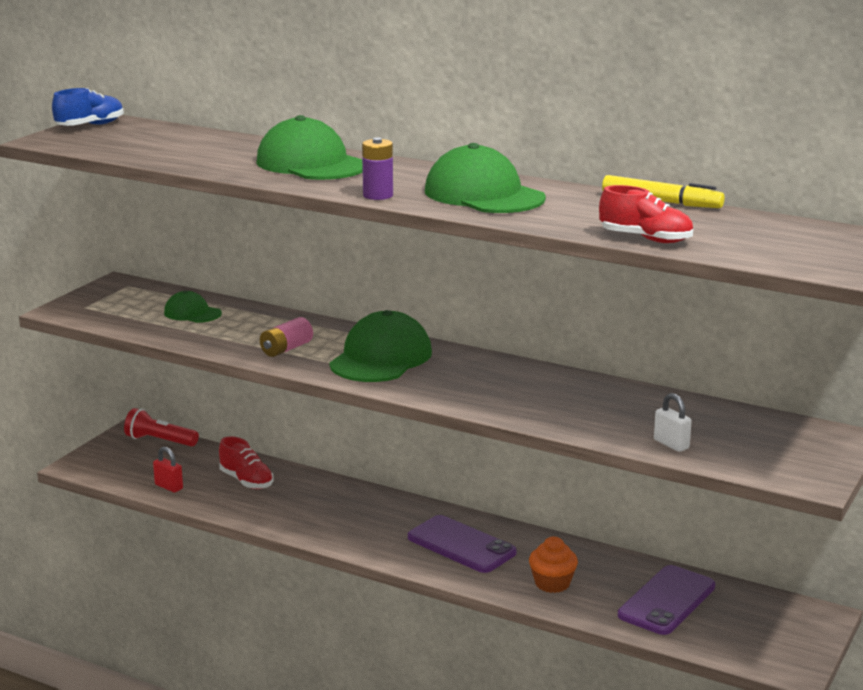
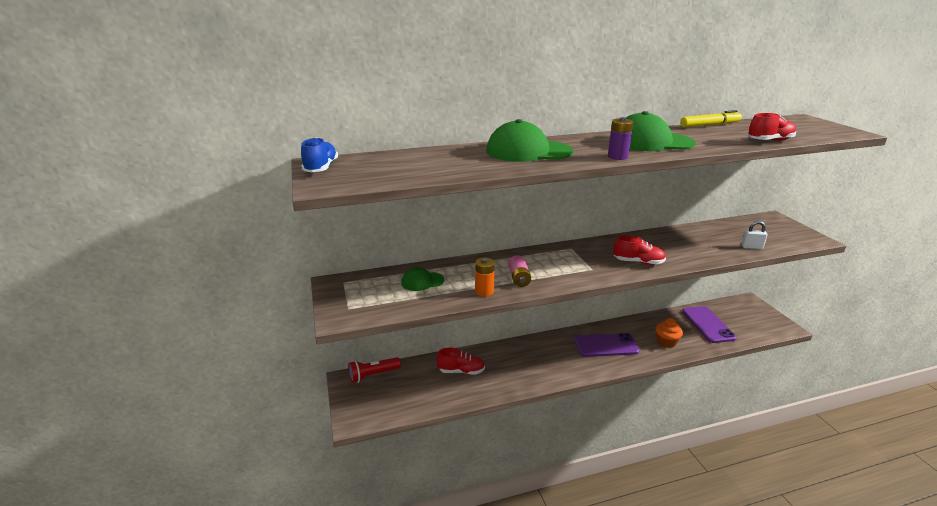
camera: 45 degrees left, 5 degrees up
(169, 487) = (429, 400): red padlock -> none
(225, 344) = (484, 291): none -> orange battery
(381, 358) = (568, 262): green cap -> none
(461, 392) = (638, 262): none -> red shoe

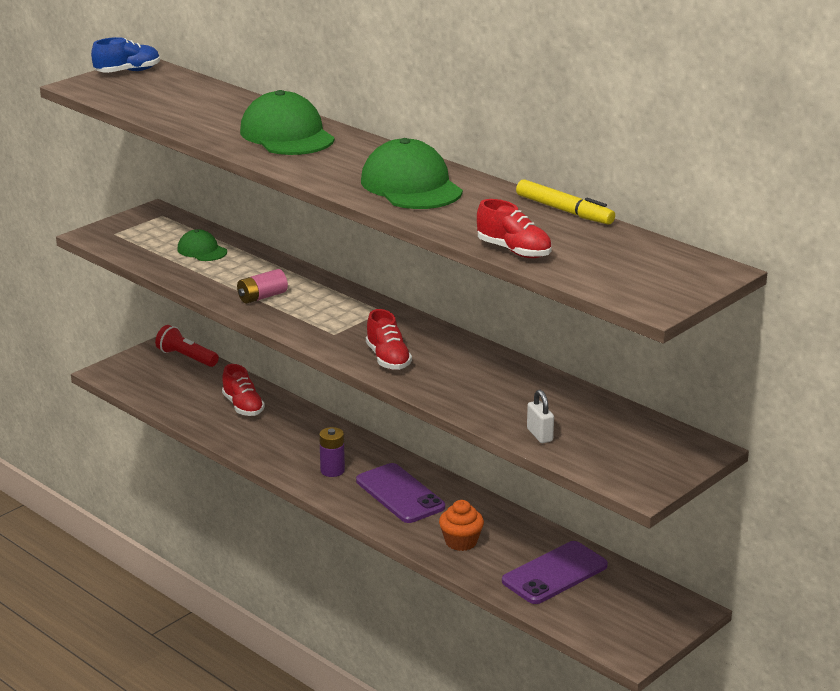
camera: 60 degrees right, 0 degrees up
(484, 291) = (212, 286): orange battery -> none
(617, 157) = (318, 177): purple battery -> purple battery (332, 470)

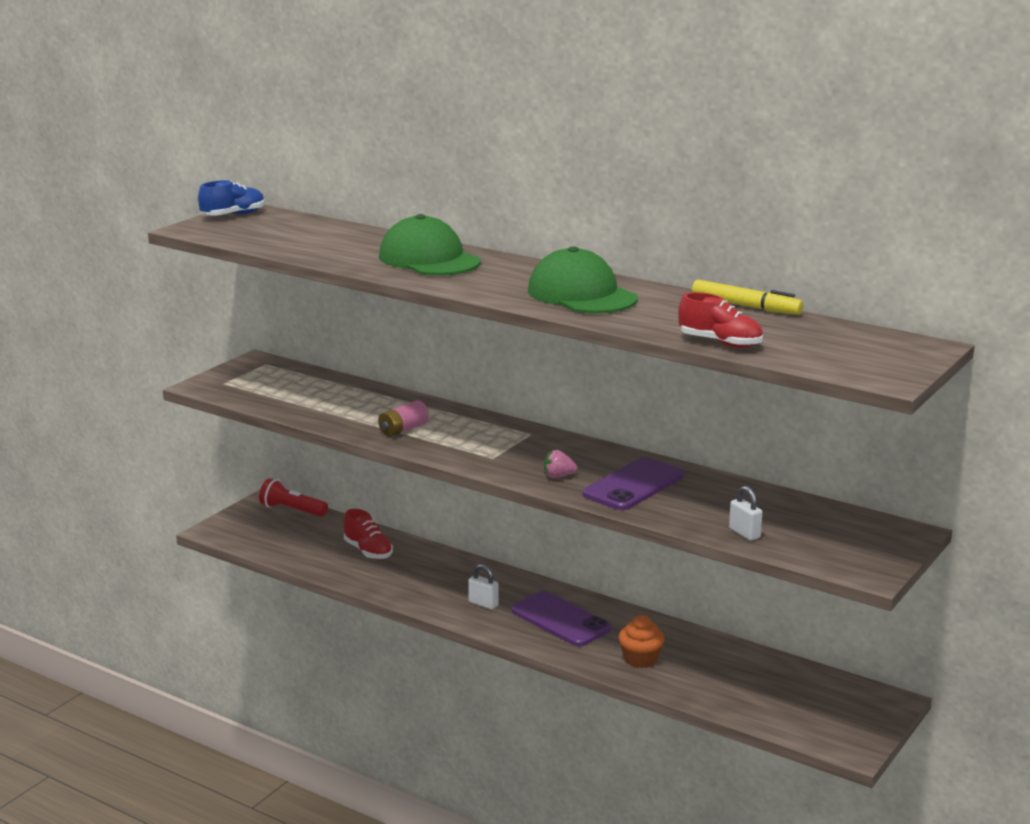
camera: 10 degrees left, 5 degrees down
(202, 250) = (321, 392): green cap -> none
(332, 470) = (483, 604): purple battery -> white padlock
(388, 359) = (558, 476): red shoe -> pink strawberry
(554, 573) = (746, 680): purple phone -> purple phone (633, 485)

